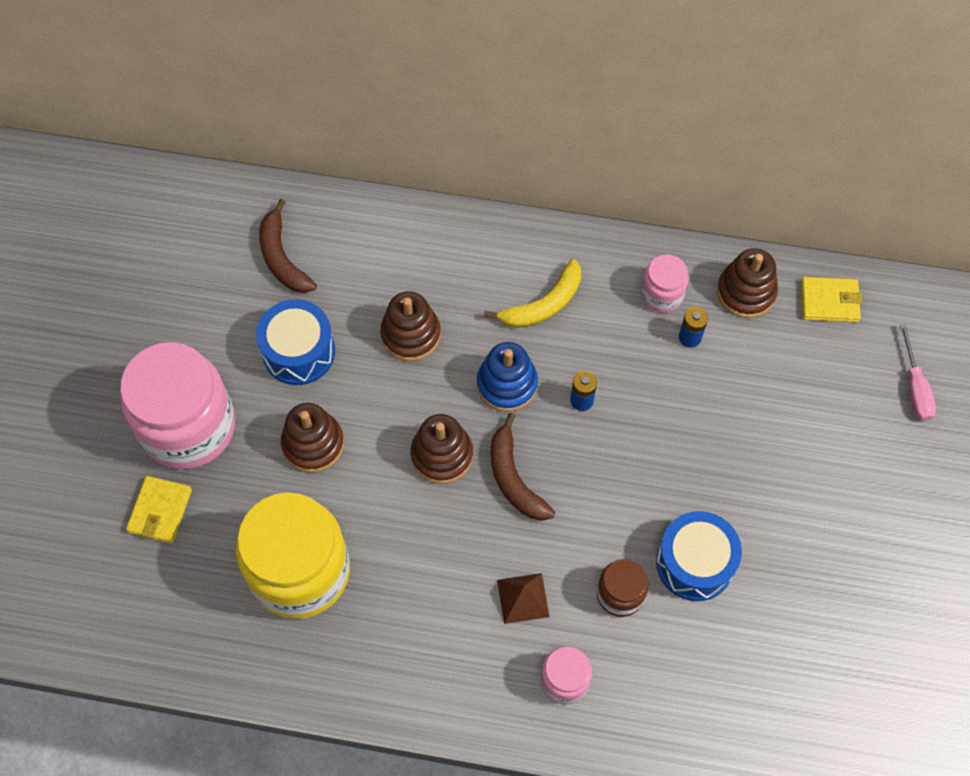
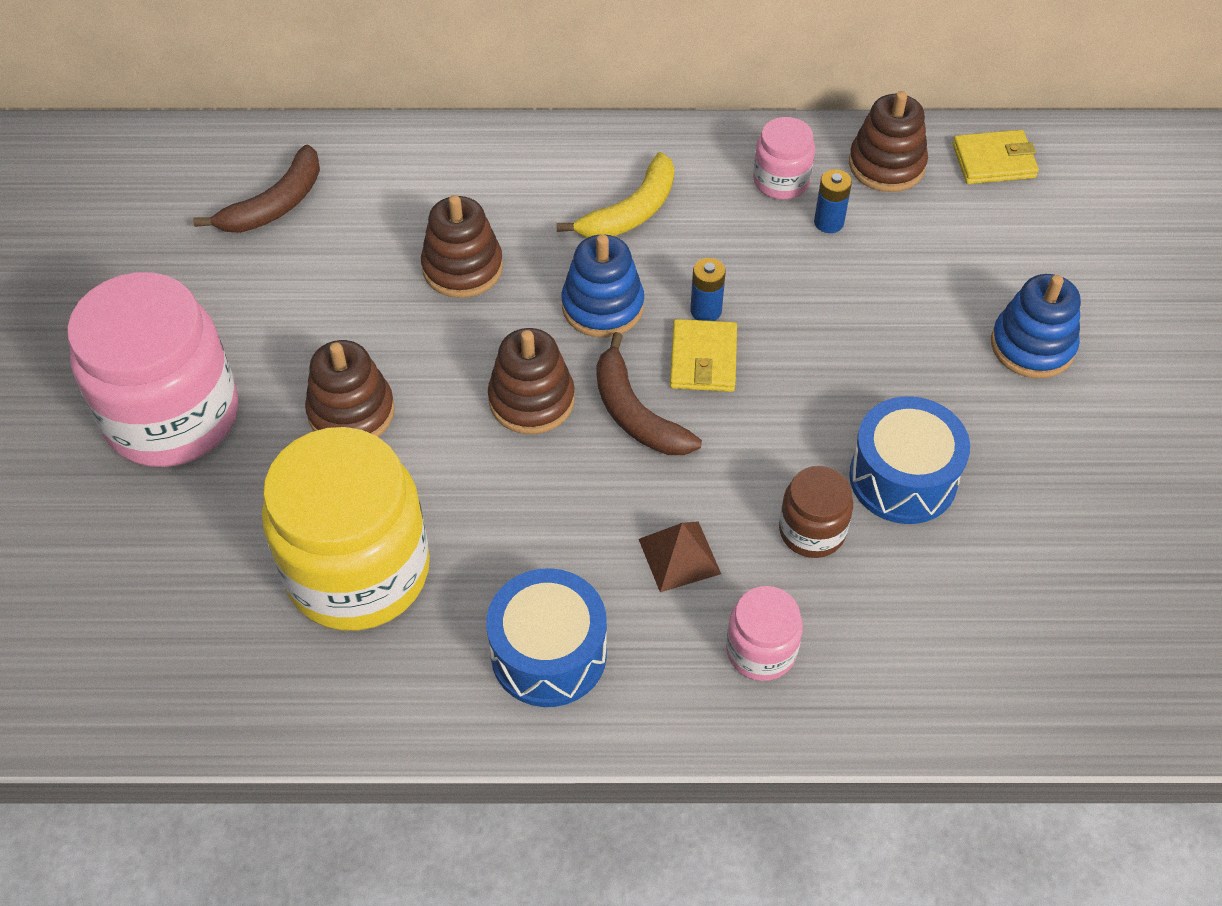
camera: 10 degrees left, 10 degrees down
(160, 511) = (144, 525): yellow wallet -> yellow wallet (703, 359)
(282, 258) = (275, 205): brown banana -> brown banana turned 105 degrees counterclockwise
(299, 352) = (314, 307): blue drum -> blue drum (548, 653)
(817, 469) = (1032, 346): none -> blue stacking toy
(915, 387) = (1128, 238): pink screwdriver -> none

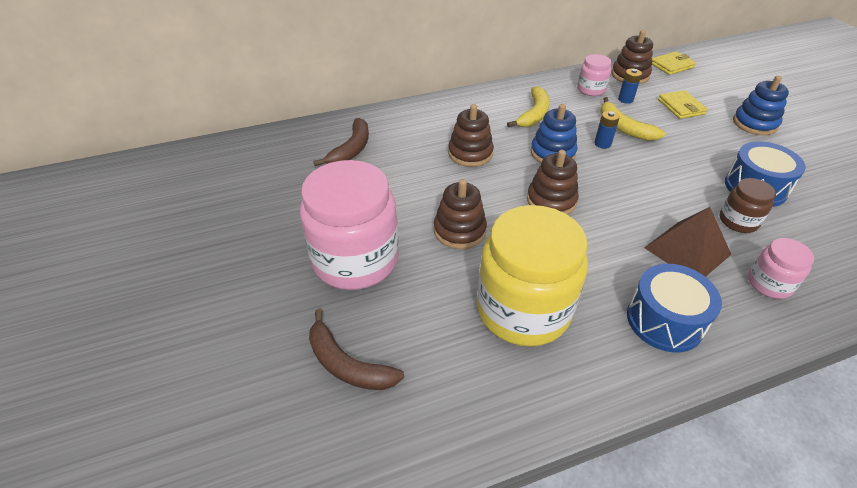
camera: 20 degrees left, 10 degrees down
(635, 413) = (607, 193): brown banana -> brown banana (347, 364)
(679, 556) = (687, 251): brown pyramid -> brown pyramid, size x1.58
(703, 359) = (619, 163): yellow wallet -> yellow wallet (681, 107)
(772, 286) = (623, 128): none -> yellow banana

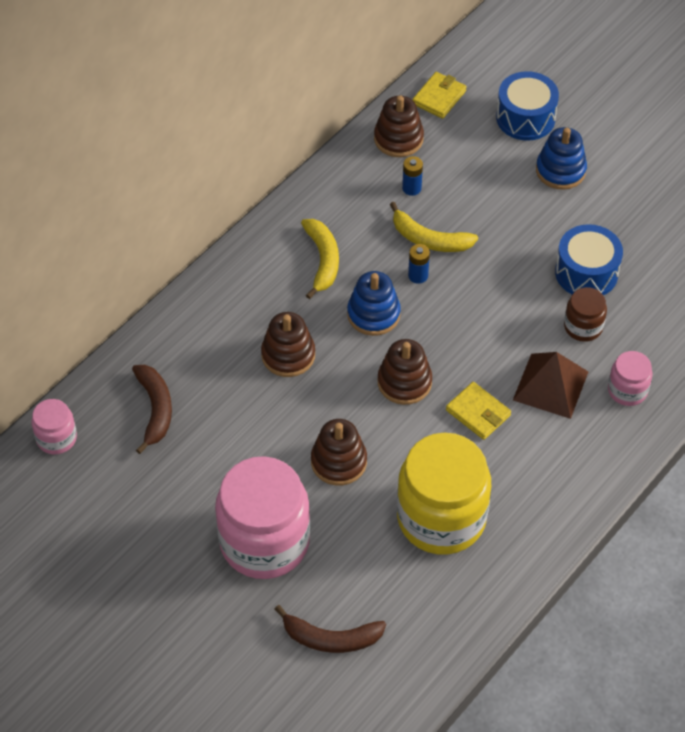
camera: 30 degrees left, 10 degrees up
(591, 89) = (365, 187): pink jar -> pink jar (56, 438)
(664, 320) = (557, 471): blue drum -> blue drum (525, 118)
(681, 107) = (476, 175): yellow wallet -> yellow wallet (478, 413)

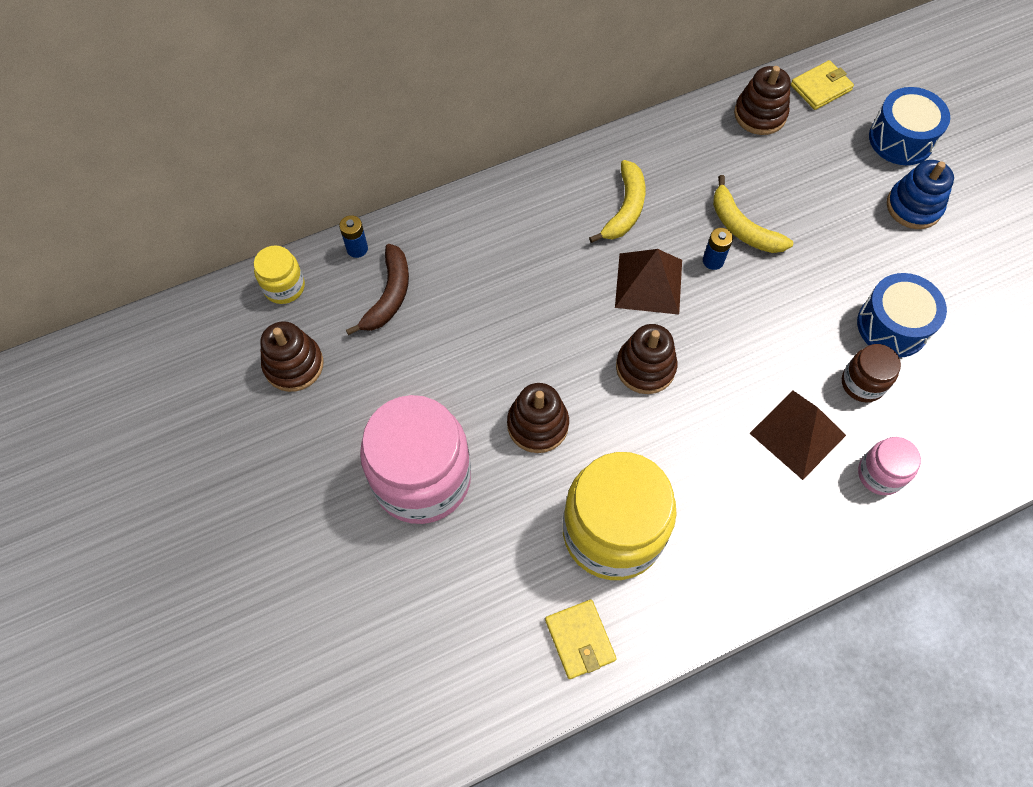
camera: 25 degrees right, 10 degrees up
(56, 438) = (284, 287): pink jar -> yellow jar
(288, 355) = (543, 292): brown stacking toy -> brown stacking toy (293, 365)
(330, 638) = (433, 615): brown banana -> none
(373, 314) = (648, 283): blue stacking toy -> brown pyramid
(411, 188) = (749, 169): blue battery -> blue battery (357, 249)
(478, 413) = (706, 432): yellow wallet -> yellow wallet (580, 640)

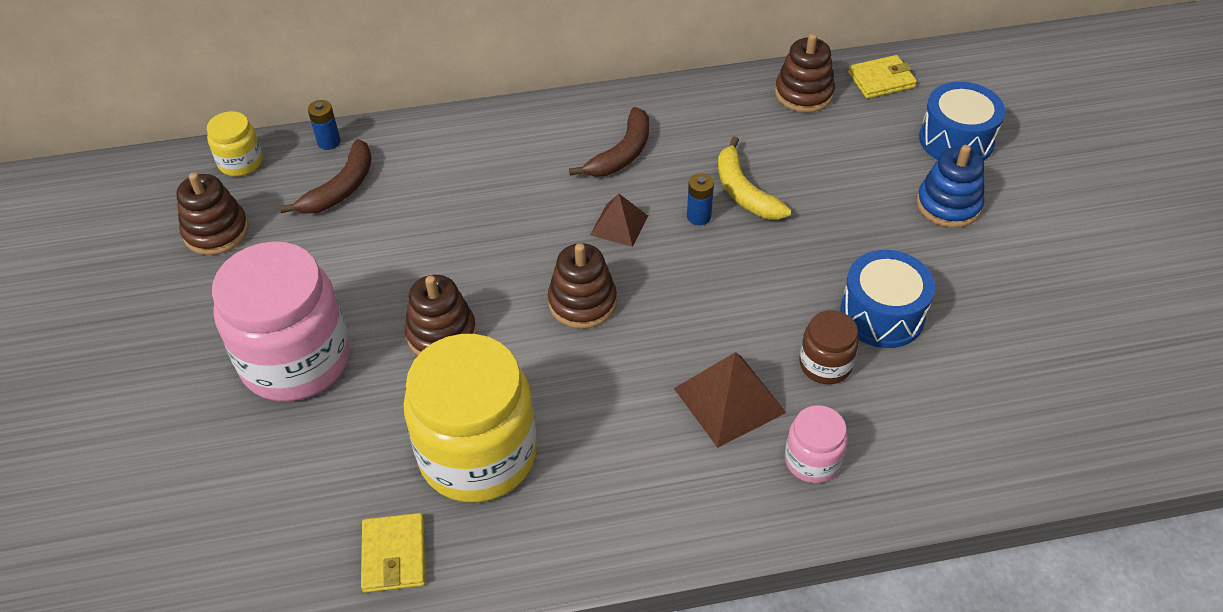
camera: 15 degrees right, 15 degrees down
(625, 209) = (622, 154): yellow banana -> brown banana
(648, 283) = (619, 225): brown pyramid -> brown pyramid, size x0.63

